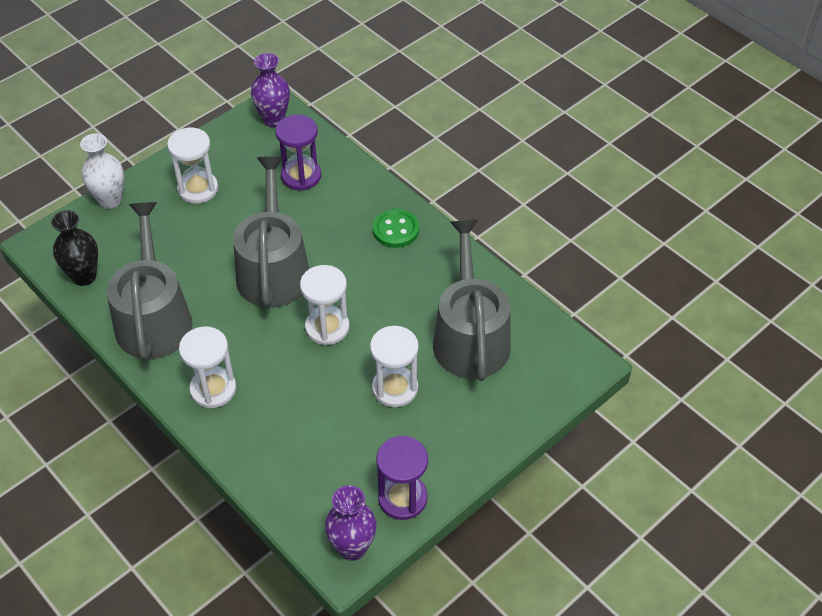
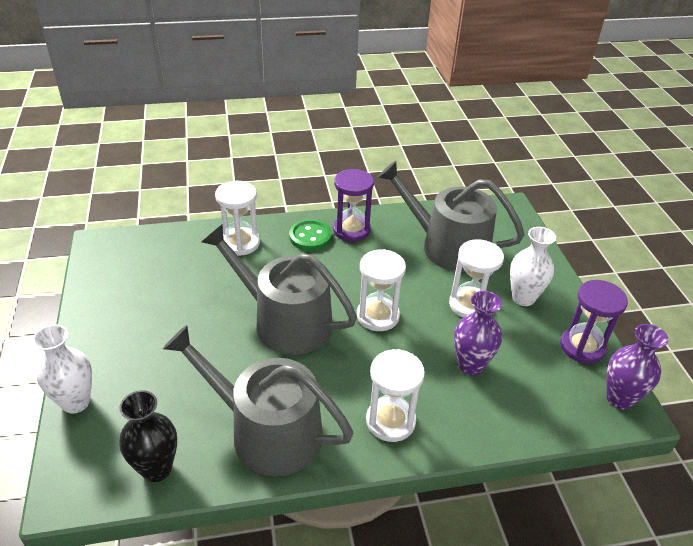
camera: 60 degrees left, 10 degrees down
(198, 189) = (138, 330): white hourglass -> white hourglass (240, 243)
(273, 119) = (114, 249): purple vase -> purple vase (470, 365)
(301, 176) = (198, 261): purple hourglass -> purple hourglass (351, 230)
(439, 427) = (523, 298): none -> white vase

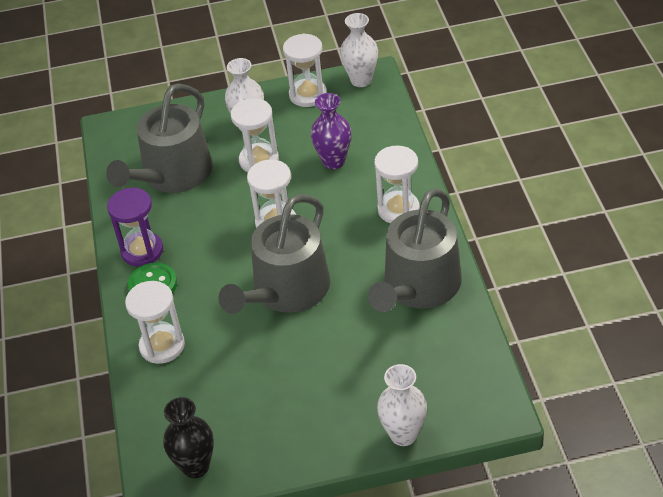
camera: 85 degrees left, 5 degrees up
(156, 469) = (466, 354): black vase -> black vase (195, 466)
(582, 347) = (308, 94): purple hourglass -> white hourglass
(619, 398) = (361, 80): purple vase -> white vase

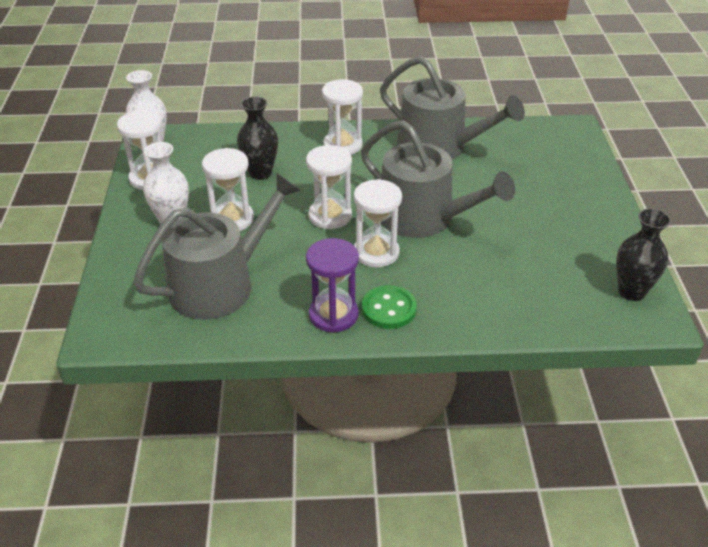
camera: 85 degrees left, 5 degrees down
(162, 346) = (478, 306): white hourglass -> white hourglass (376, 252)
(172, 175) = (220, 284): grey watering can -> grey watering can turned 75 degrees counterclockwise
(333, 161) = (260, 173): purple vase -> black vase
(403, 434) = (596, 173): white vase -> none

